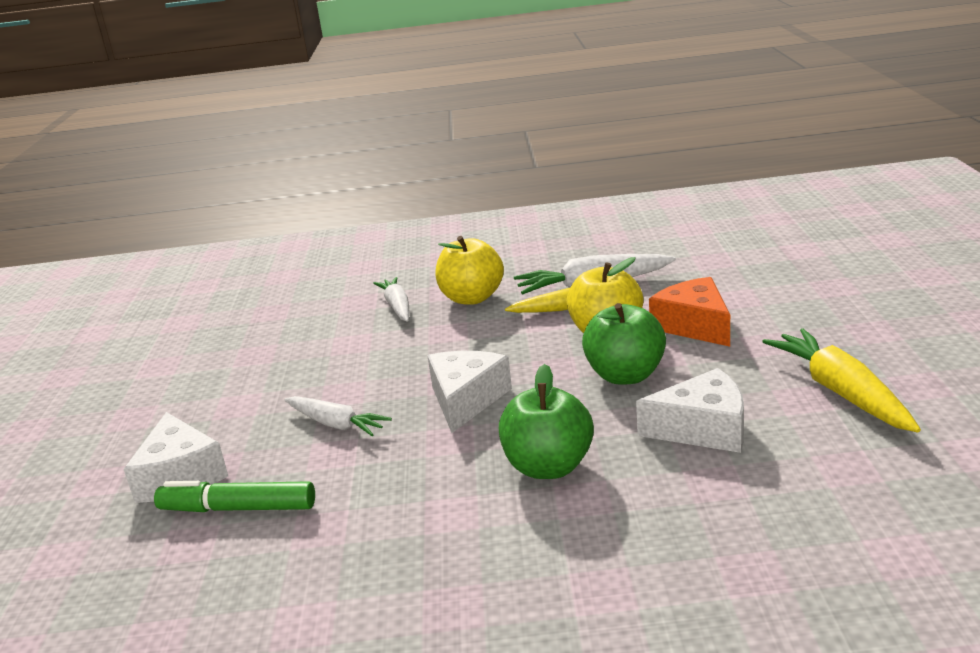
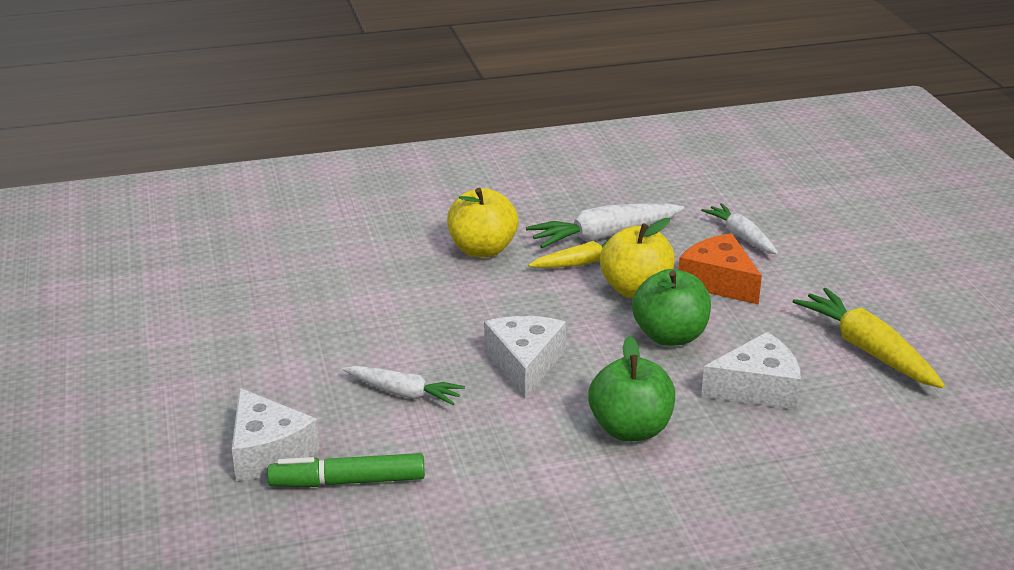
camera: 15 degrees left, 5 degrees up
(397, 306) = (405, 259): white carrot -> white carrot (741, 236)

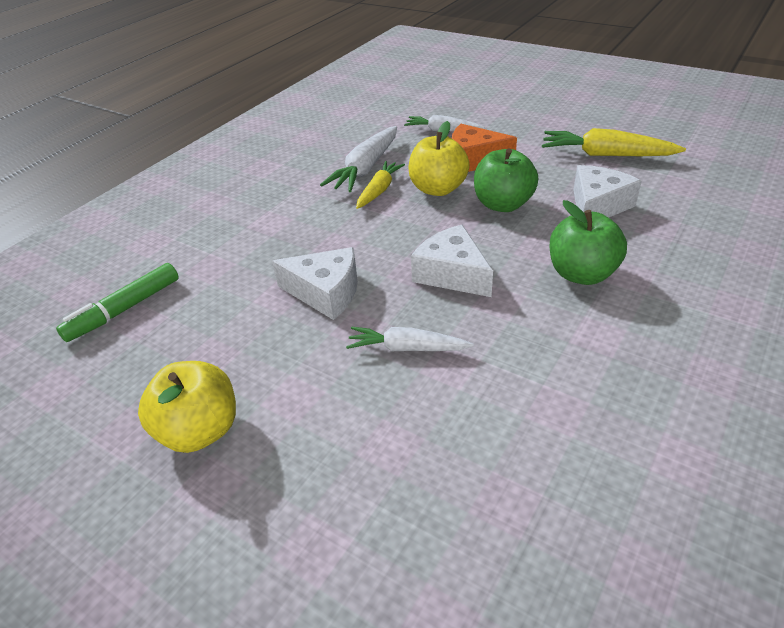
camera: 40 degrees left, 10 degrees up
(268, 451) = (379, 476): white cheese -> white cheese (326, 292)
(348, 481) = (480, 450): green marker -> green marker (124, 309)
(404, 393) = (407, 348): white carrot -> white carrot turned 150 degrees counterclockwise
(482, 250) = (301, 216): yellow apple -> yellow apple (200, 430)

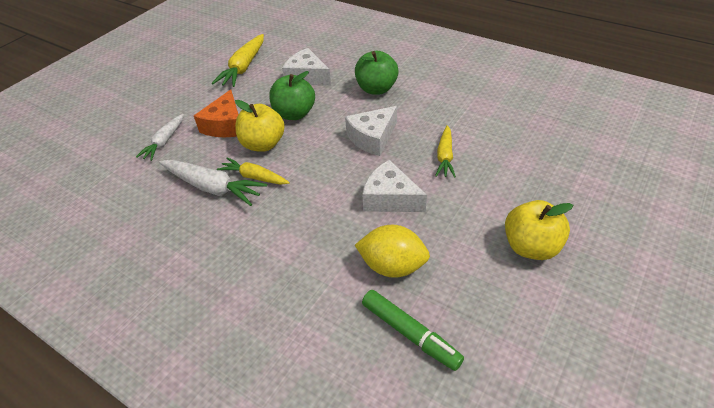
camera: 90 degrees left, 5 degrees up
(216, 296) = (392, 266): none -> yellow lemon
(326, 292) = (390, 198): white cheese -> white cheese turned 75 degrees counterclockwise
(407, 348) = (445, 156): white carrot -> yellow carrot

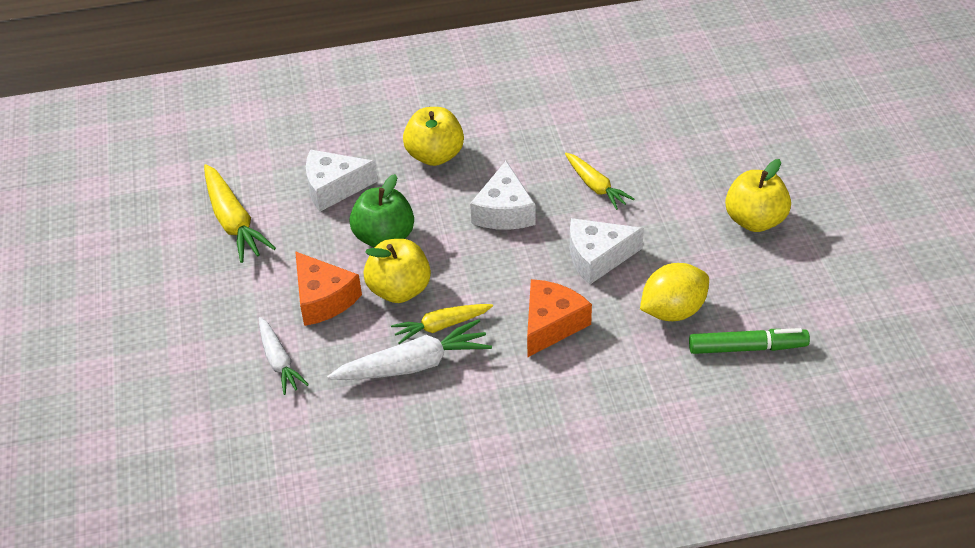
camera: 45 degrees left, 0 degrees up
(309, 219) = (551, 324): none -> orange cheese
(376, 89) = (435, 155): green apple -> yellow apple

